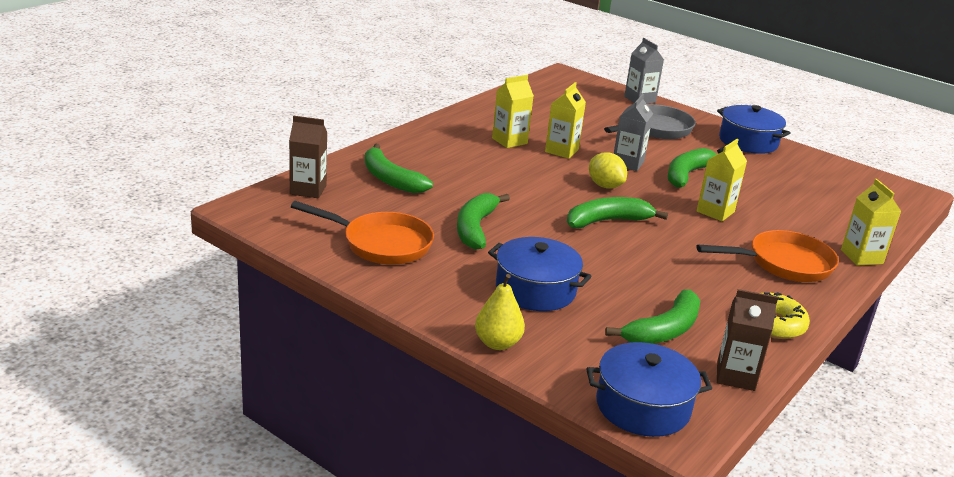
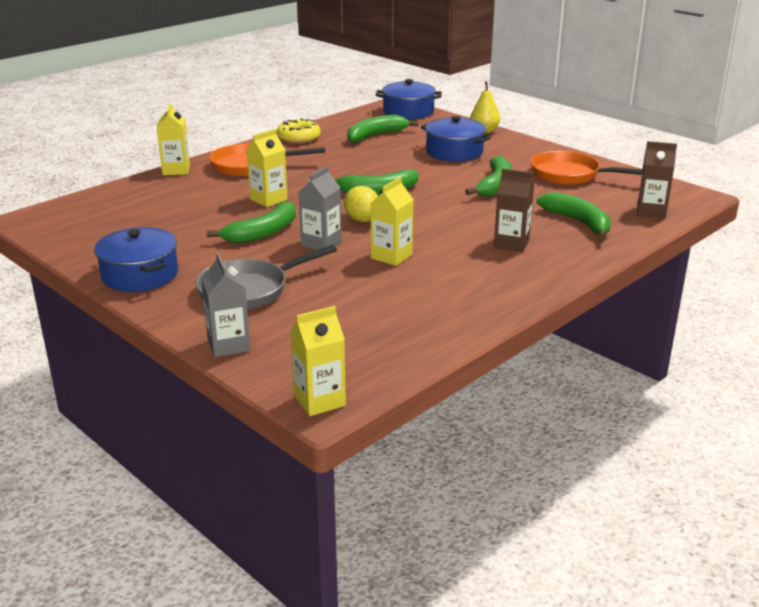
camera: 170 degrees left, 0 degrees up
(509, 141) = (450, 267): yellow carton -> yellow carton (319, 401)
(735, 376) = (346, 120): brown carton -> brown carton (511, 243)

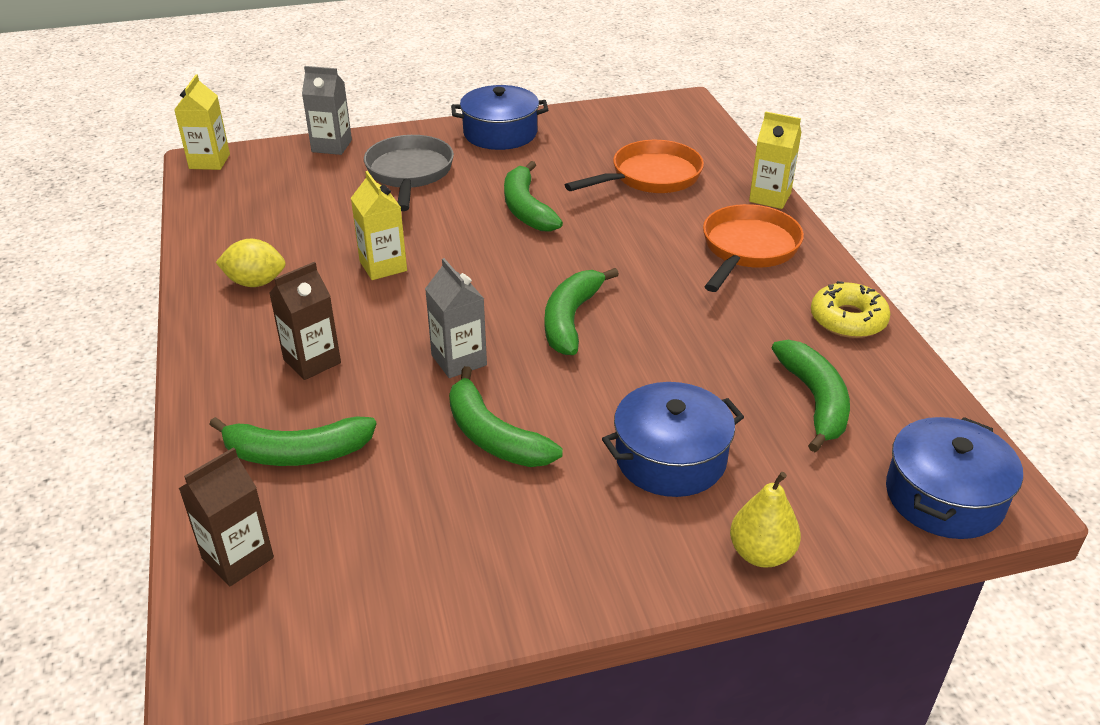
camera: 120 degrees right, 10 degrees up
(268, 199) = (617, 234): yellow carton -> none
(321, 244) = (462, 234): grey carton -> grey carton (459, 360)
(362, 220) = (494, 278): yellow lemon -> yellow lemon (255, 282)
(570, 175) = (455, 549): orange pan -> orange pan (650, 177)

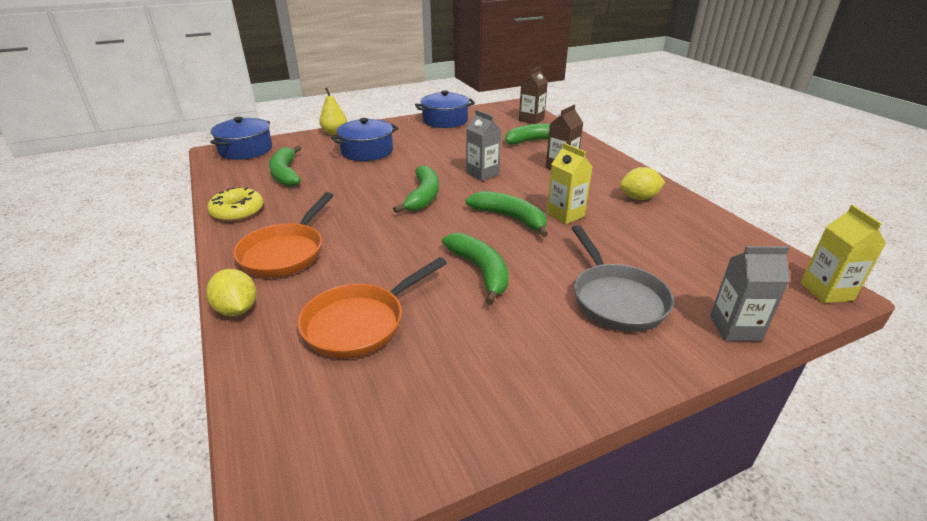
camera: 170 degrees right, 5 degrees down
(493, 436) = (451, 151): green banana -> green banana (510, 218)
(500, 133) = (556, 378): blue pot -> blue pot (445, 120)
(770, 197) = (237, 310): yellow carton -> yellow lemon

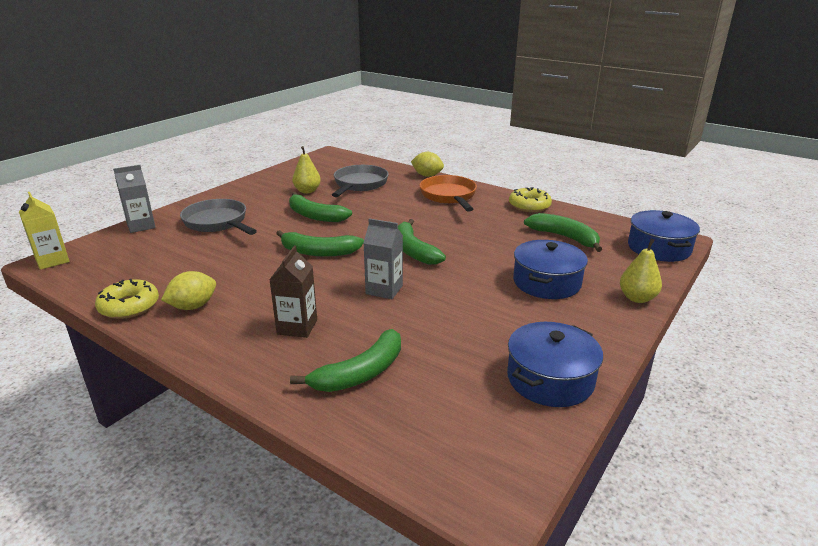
camera: 150 degrees right, 5 degrees down
(360, 323) = (359, 184): orange pan -> grey pan
(454, 335) = (307, 191): none -> yellow pear
(531, 120) = (410, 442): brown carton -> none
(565, 215) = (270, 267): yellow carton -> none
(696, 211) = (129, 306): none -> yellow donut

